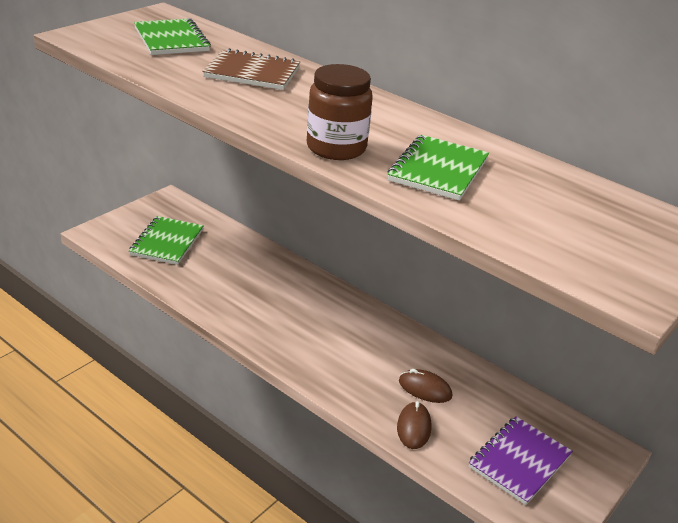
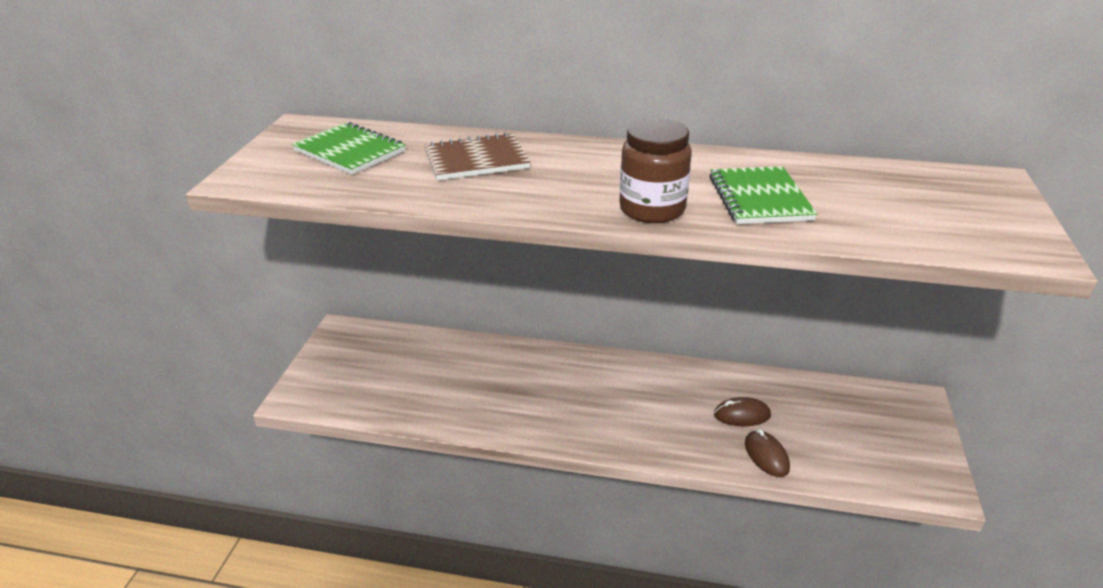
camera: 25 degrees left, 0 degrees up
(167, 242) = (380, 377): green notebook -> none
(519, 461) = (869, 444): purple notebook -> none

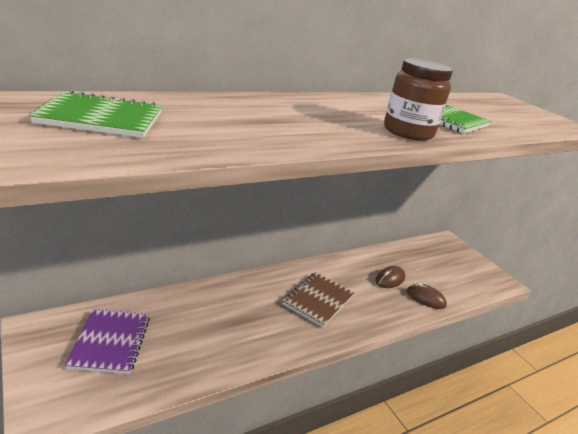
camera: 45 degrees left, 5 degrees down
(382, 363) = (110, 342): none -> purple notebook
(476, 160) = (236, 114): brown notebook -> brown notebook (318, 300)

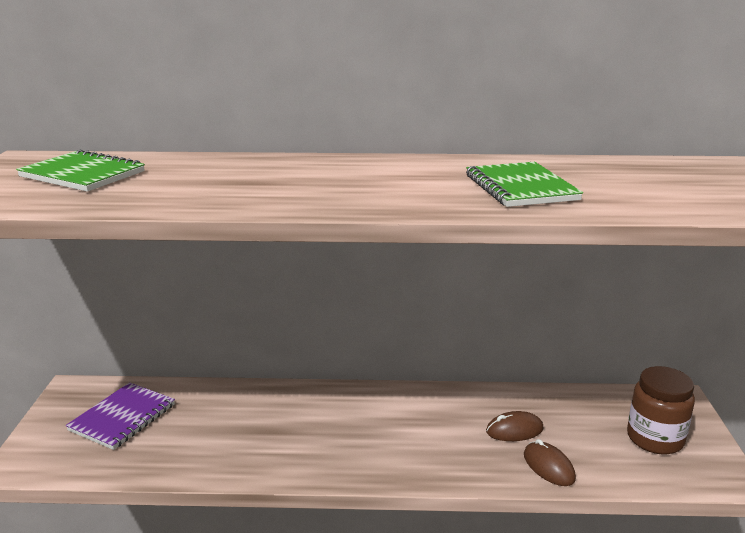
camera: 35 degrees right, 5 degrees down
(318, 300) = (382, 431): brown notebook -> none
(408, 132) = (417, 201): brown jar -> brown jar (655, 439)

